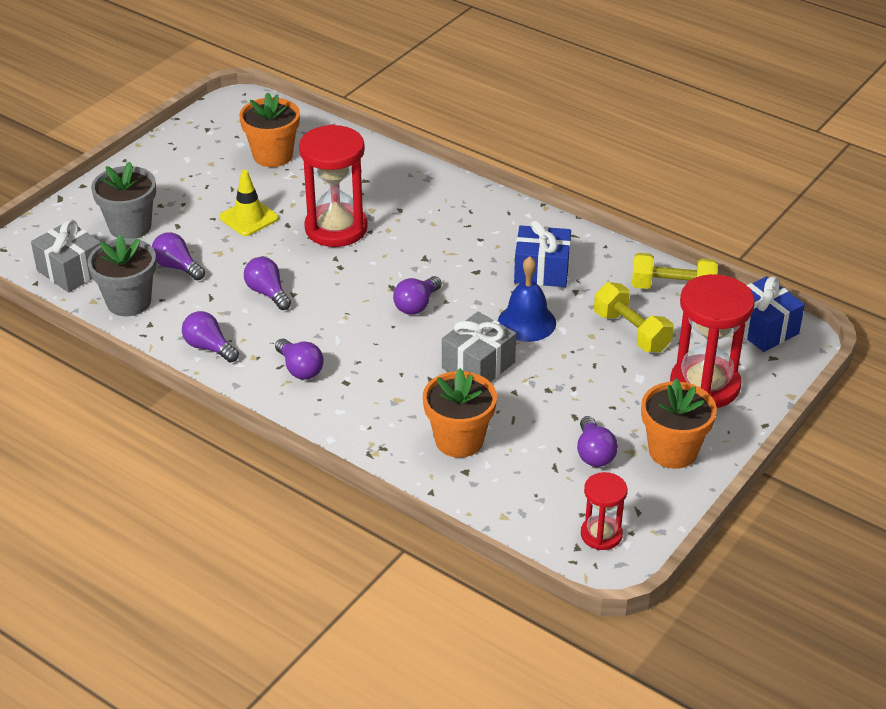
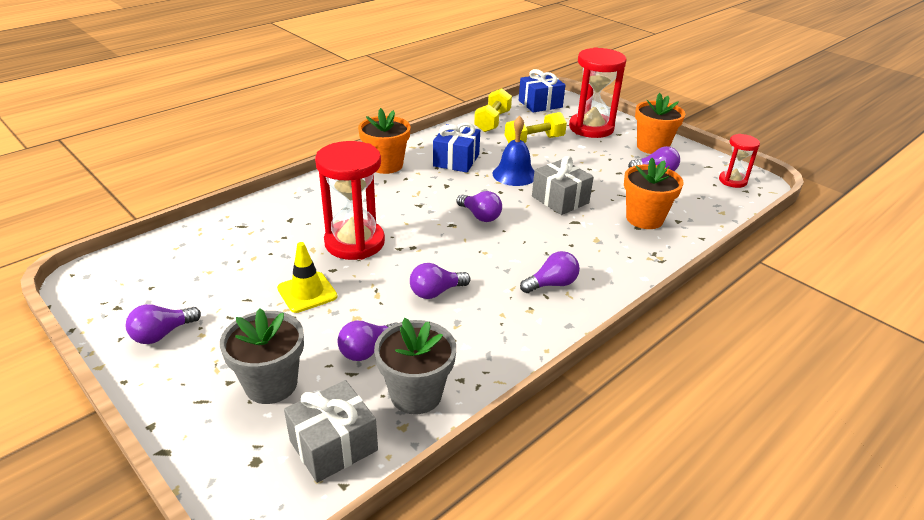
camera: 80 degrees left, 5 degrees down
(209, 347) = (510, 338): purple light bulb -> purple light bulb (162, 334)
(273, 155) = (208, 267): orange flower pot -> orange flower pot (386, 165)

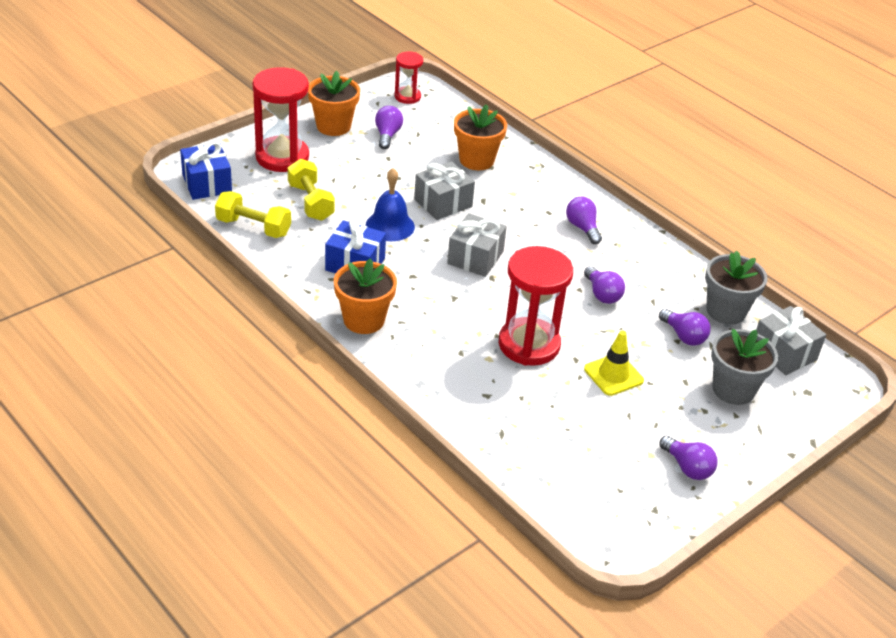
camera: 90 degrees left, 5 degrees up
(480, 216) = (475, 257): purple light bulb -> grey gift

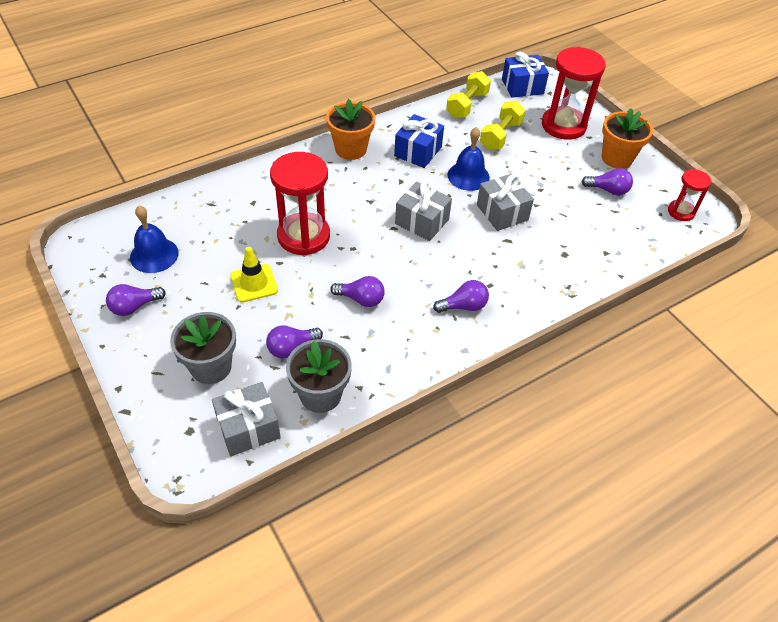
camera: 100 degrees right, 10 degrees up
(311, 202) = (500, 136): yellow dumbbell -> yellow dumbbell turned 45 degrees counterclockwise
(476, 160) = (574, 246): orange flower pot -> none
(602, 294) = (361, 299): purple light bulb -> purple light bulb turned 150 degrees counterclockwise
(605, 468) = (154, 255): none -> blue bell

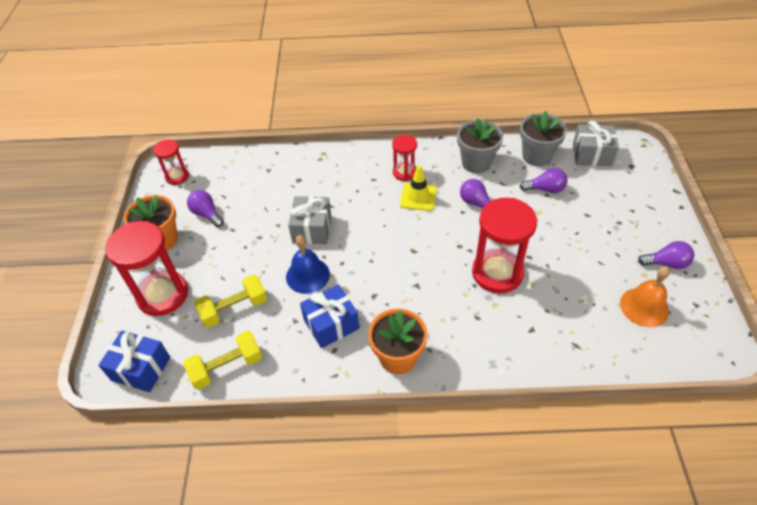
camera: 145 degrees left, 0 degrees up
(154, 255) = (644, 307): blue bell -> orange bell
(211, 367) = (609, 197): grey flower pot -> grey flower pot (476, 163)
(254, 283) = (557, 246): yellow traffic cone -> yellow traffic cone (418, 197)
(422, 221) = (385, 247): grey gift -> none
(463, 306) = (404, 172): purple light bulb -> red hourglass

